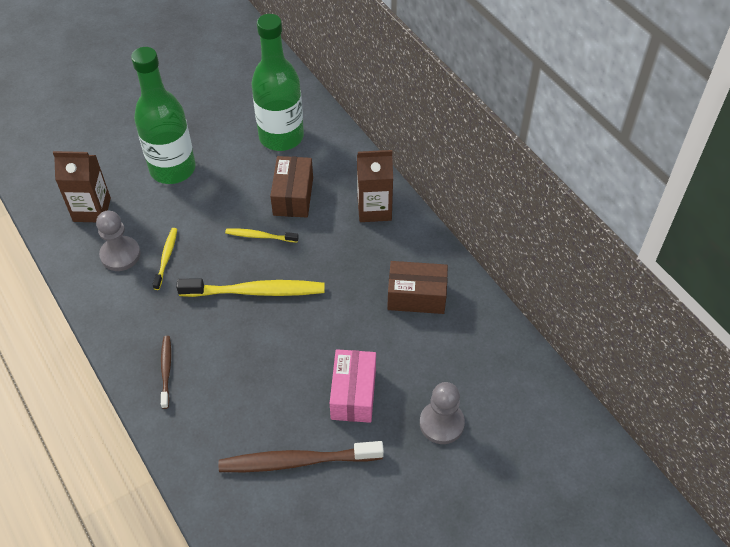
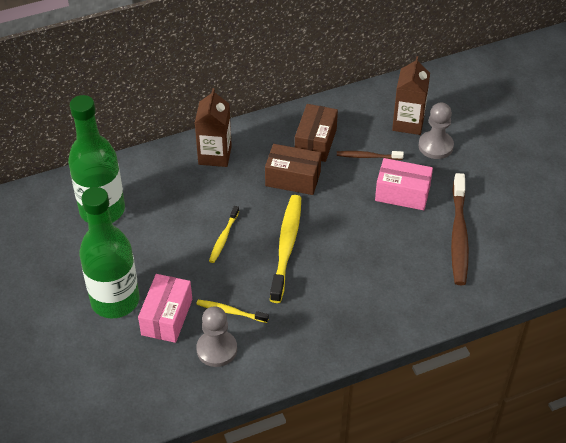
camera: 80 degrees left, 5 degrees down
(92, 210) = (149, 373): brown carton -> brown carton (408, 123)
(156, 210) = (167, 317): none -> pink box
(166, 370) = (359, 318): brown toothbrush -> brown toothbrush (367, 156)
(293, 196) = (182, 209): brown box -> brown box (293, 179)

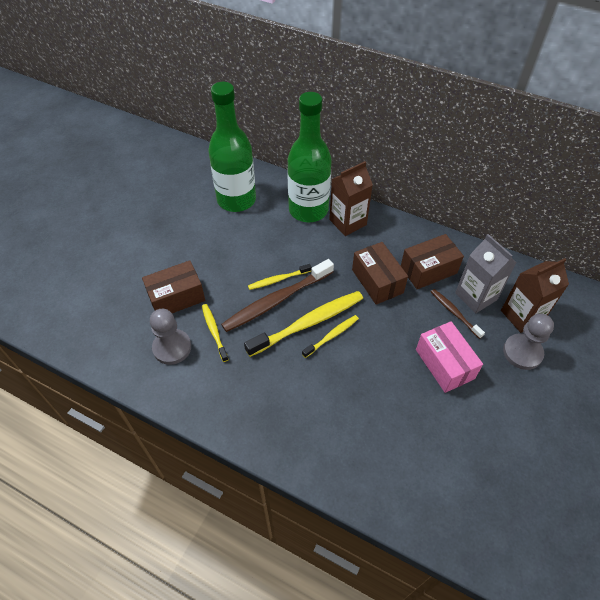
camera: 50 degrees right, 5 degrees up
(115, 300) = (166, 259): green bottle -> green bottle (308, 210)
(167, 317) = (176, 297): pink box -> brown box
(313, 240) = (332, 336): none -> yellow toothbrush
(367, 134) = (476, 296): none -> grey carton
(458, 235) = (447, 440): brown toothbrush -> brown toothbrush (276, 300)

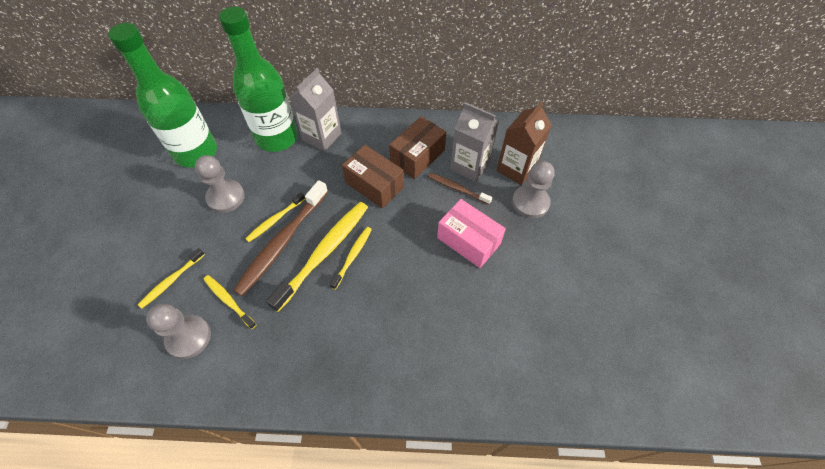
camera: 25 degrees left, 5 degrees up
(176, 297) = (171, 281): brown box -> yellow toothbrush
(245, 245) = (226, 197): none -> grey pawn
(347, 222) = (322, 136): brown carton -> grey carton

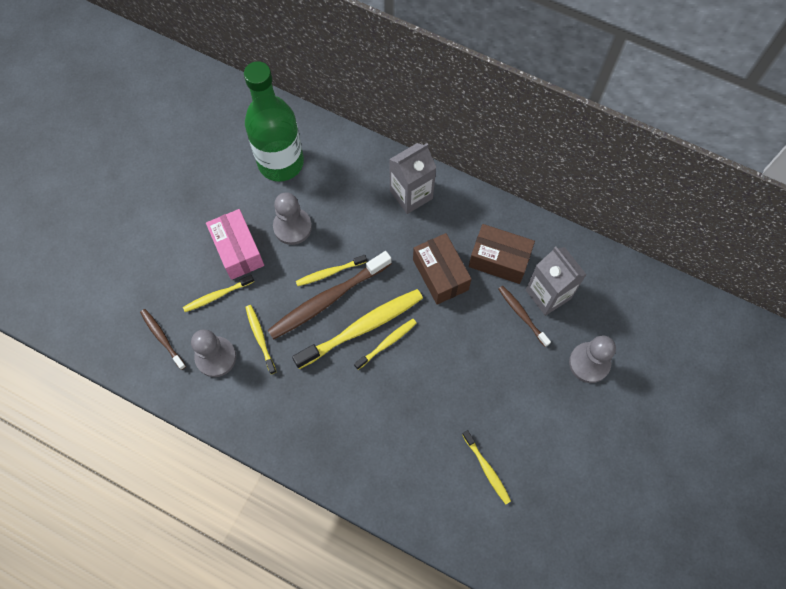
camera: 25 degrees right, 10 degrees up
(124, 343) = (162, 338): none -> brown toothbrush
(277, 137) = (365, 177): green bottle -> none
(417, 156) = (499, 260): brown box -> brown box turned 45 degrees clockwise
(468, 241) = (505, 376): pink box -> pink box (238, 250)
(494, 324) = (487, 469): none -> yellow toothbrush
(516, 168) = (595, 318): brown carton -> none

